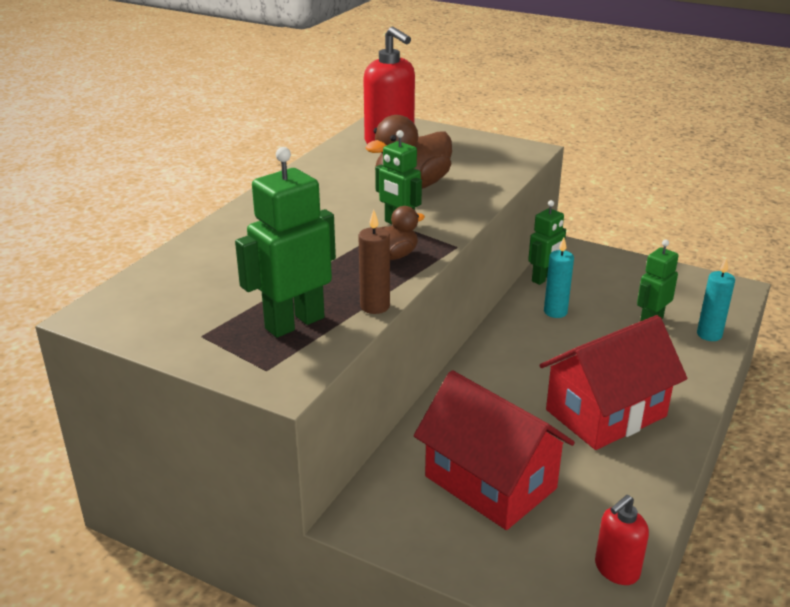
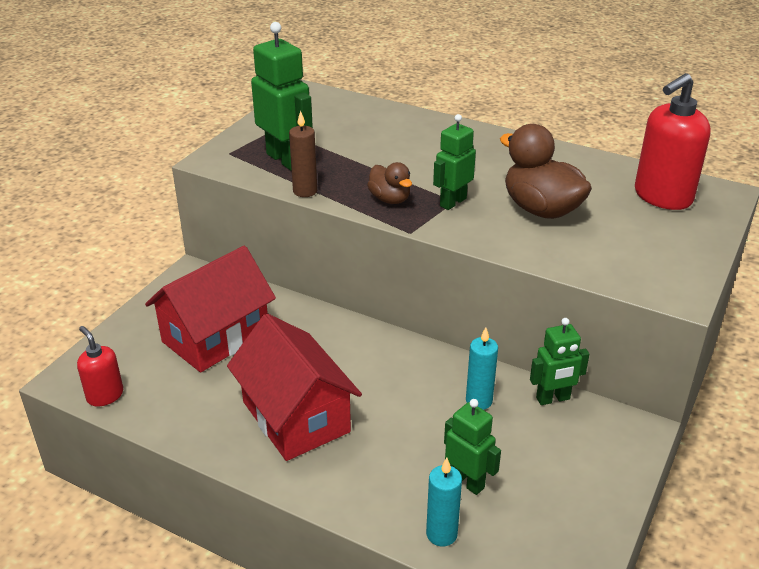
camera: 90 degrees right, 5 degrees up
(543, 278) = (553, 399): green robot -> green robot turned 60 degrees counterclockwise

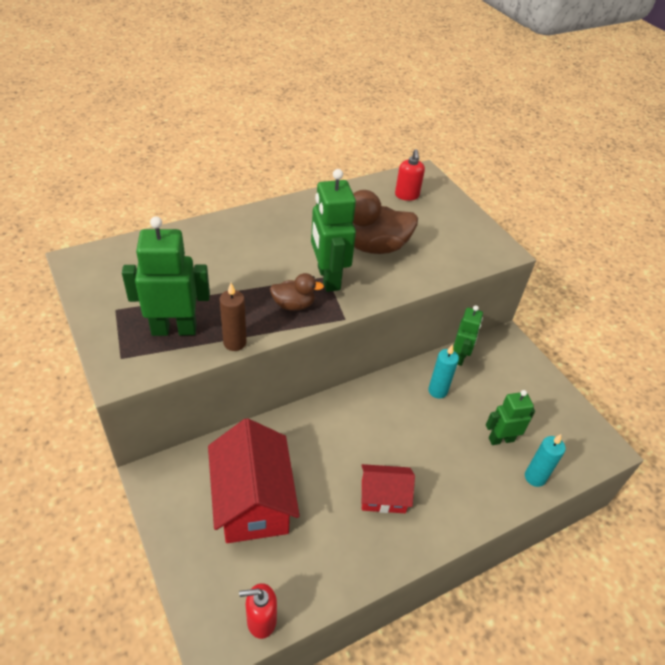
camera: 60 degrees left, 10 degrees up
(296, 417) = (383, 496): red house -> red house, size x0.56
(452, 202) = (328, 278): green robot -> green robot, size x1.58
(662, 197) = (407, 195): red soap dispenser -> red soap dispenser, size x0.57

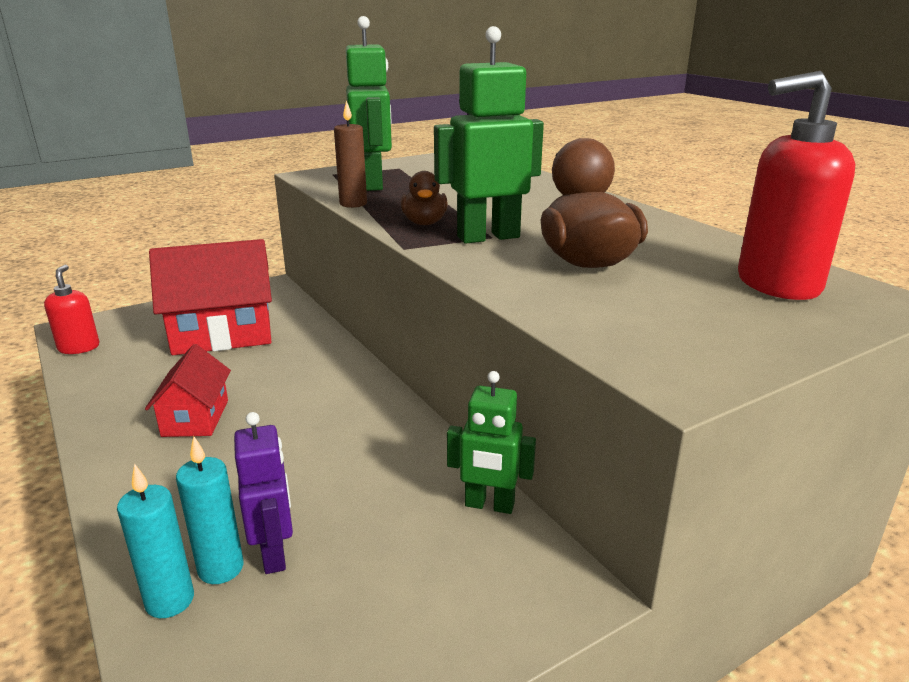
camera: 90 degrees right, 20 degrees down
(407, 195) = (777, 284): red soap dispenser -> red soap dispenser, size x1.77
(437, 391) = (395, 473): turquoise candle -> turquoise candle (221, 568)
(501, 439) = (274, 554): green robot -> purple robot

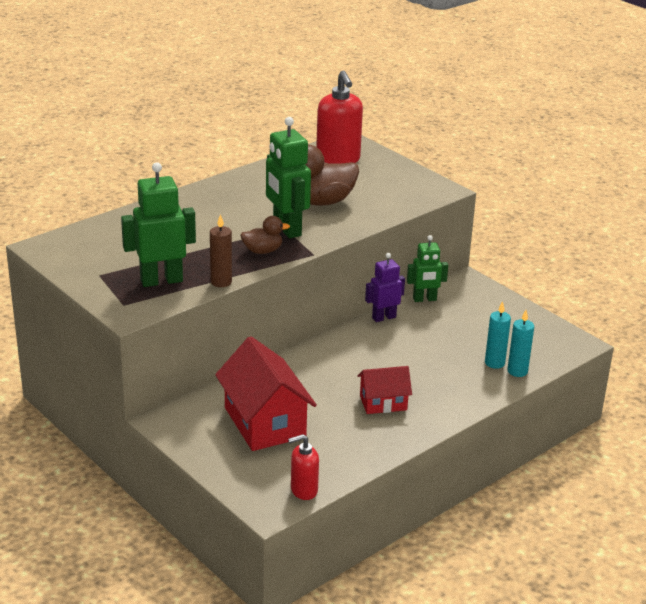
camera: 100 degrees left, 5 degrees up
(274, 554) = (480, 351): purple robot -> purple robot (383, 317)
(489, 505) = (424, 299): green robot -> green robot turned 75 degrees clockwise

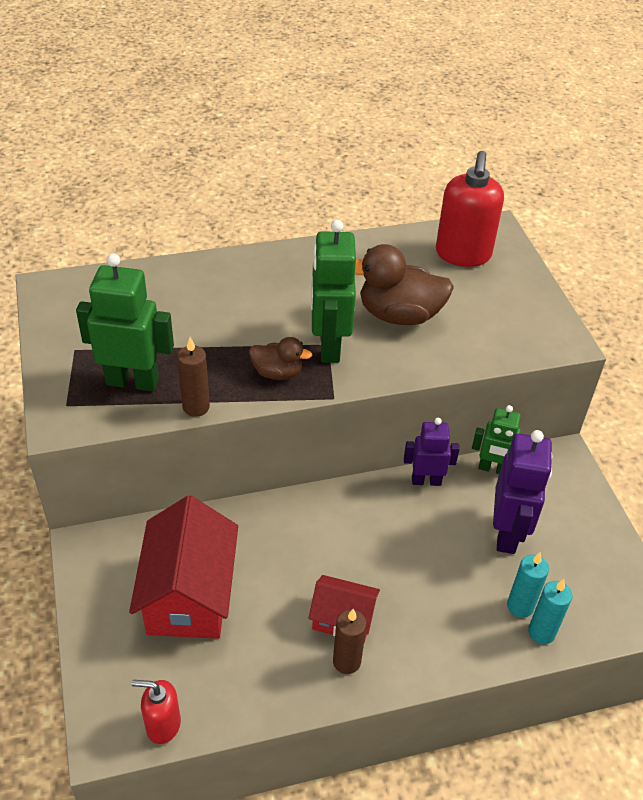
camera: 25 degrees right, 15 degrees up
(403, 422) = (346, 661): none -> brown candle
(459, 329) = (507, 533): none -> purple robot

